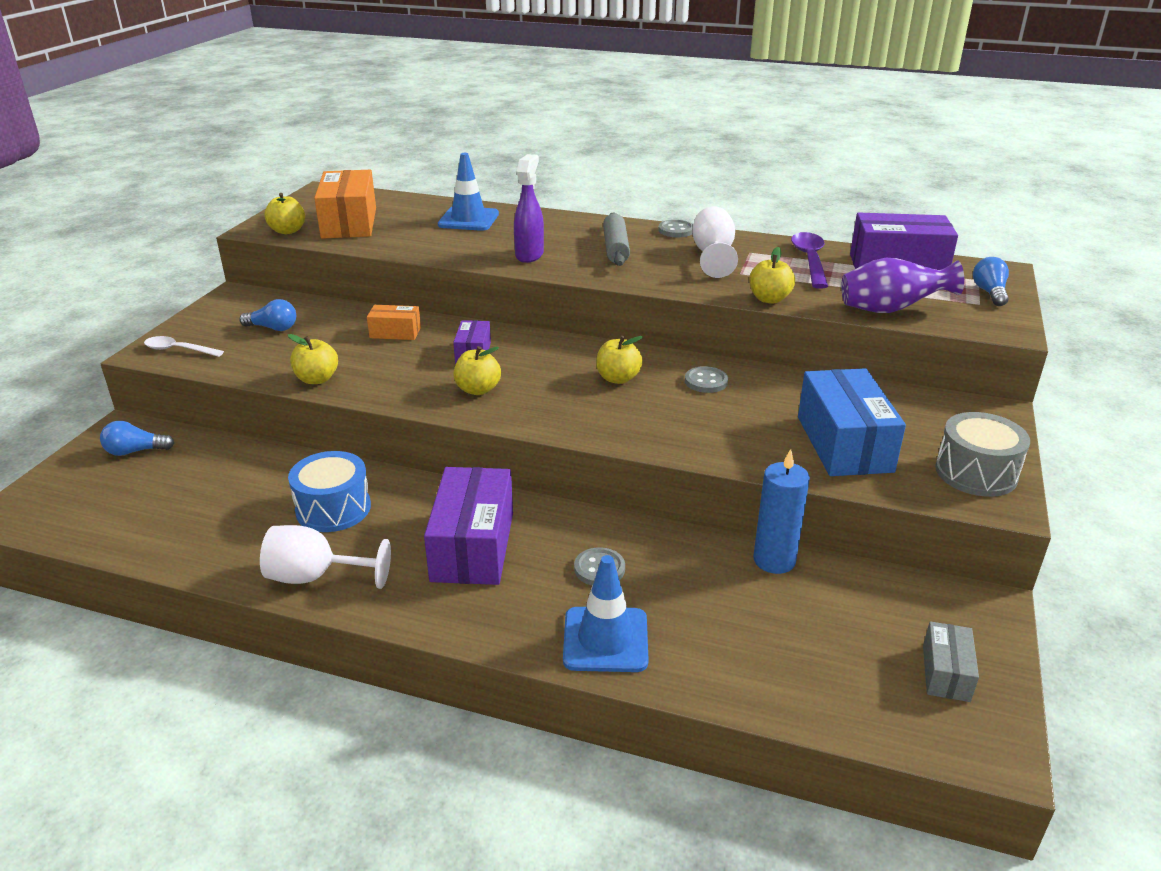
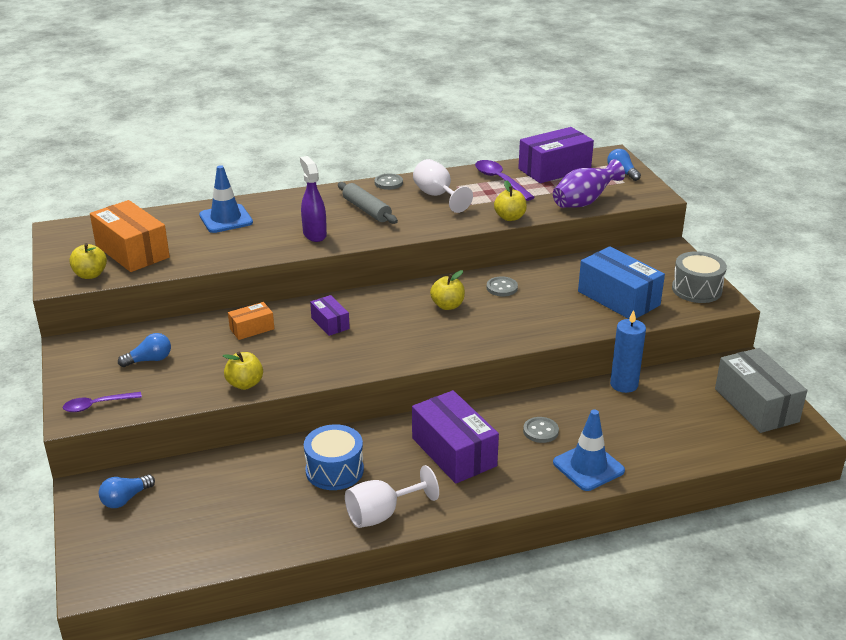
camera: 35 degrees left, 0 degrees up
(178, 350) = (97, 405): white spoon -> purple spoon
(478, 390) = (369, 347): yellow apple -> none
(945, 673) = (756, 405): grey box -> grey box, size x1.93

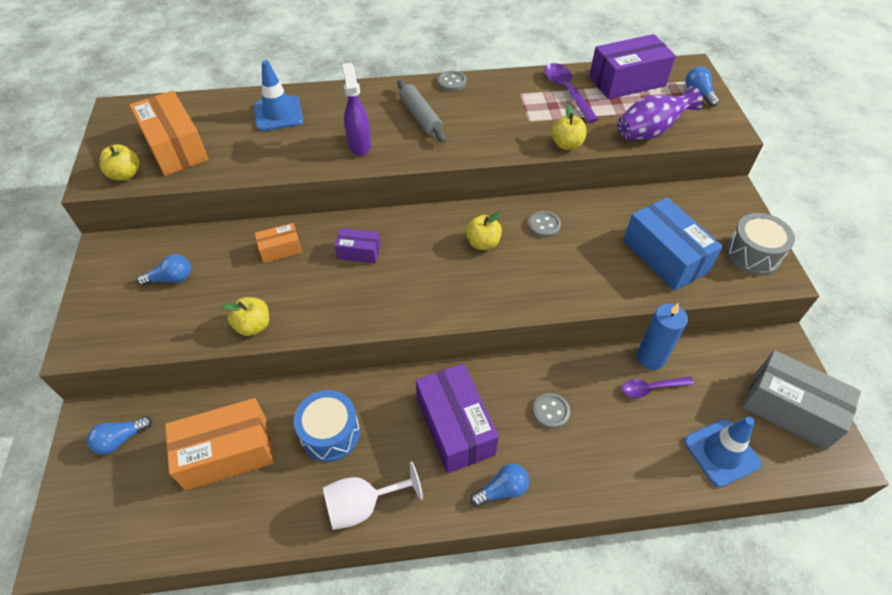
camera: 10 degrees right, 20 degrees up
(97, 405) = (103, 334): purple spoon -> purple spoon (651, 388)
(237, 495) = (227, 453): none -> orange box
(330, 323) = (359, 252): purple box -> purple box turned 60 degrees counterclockwise
(437, 196) = (497, 105): white goblet -> none
(509, 488) = (502, 490): none -> blue light bulb
(588, 467) = (591, 472): blue traffic cone -> blue traffic cone (721, 452)
(756, 405) = (790, 409): grey box -> grey box turned 45 degrees counterclockwise

